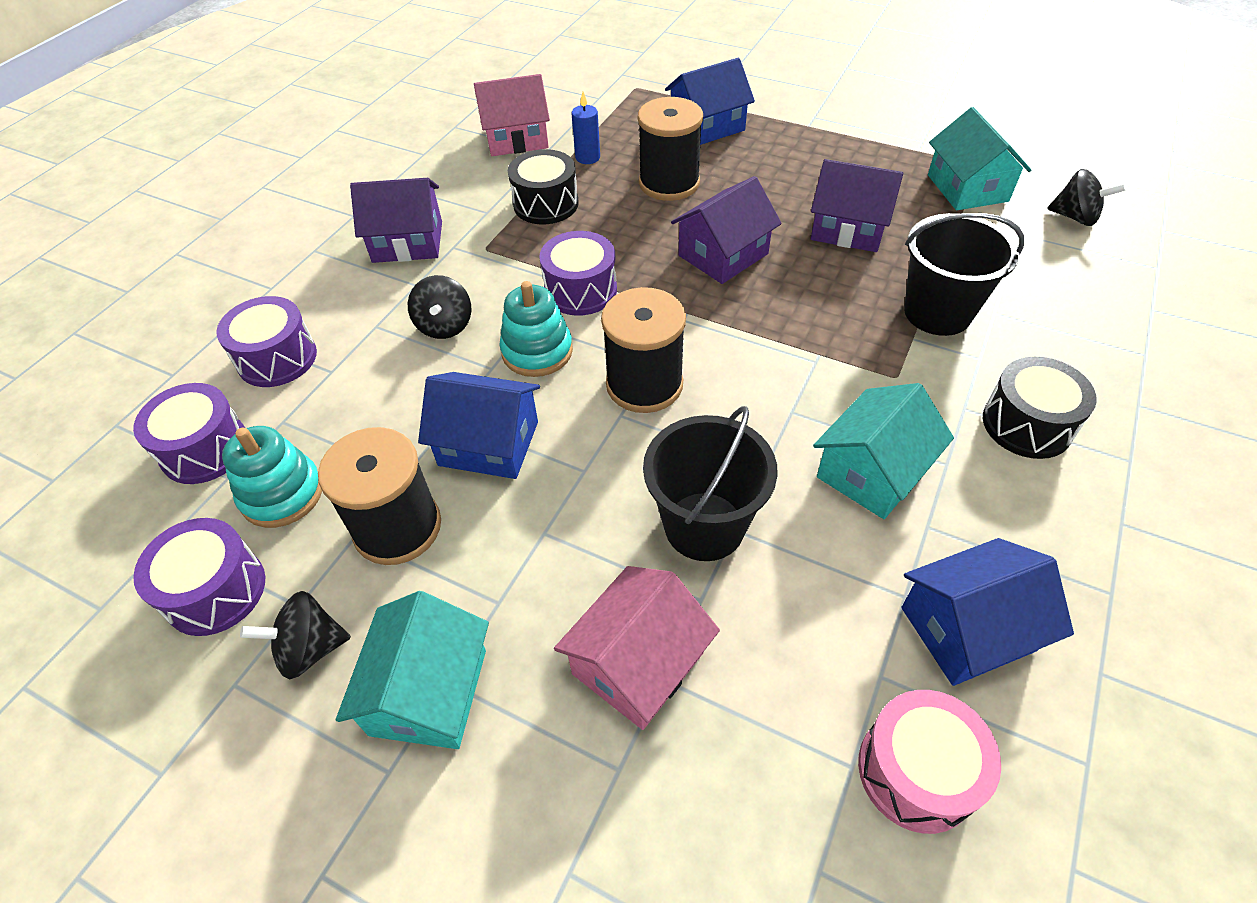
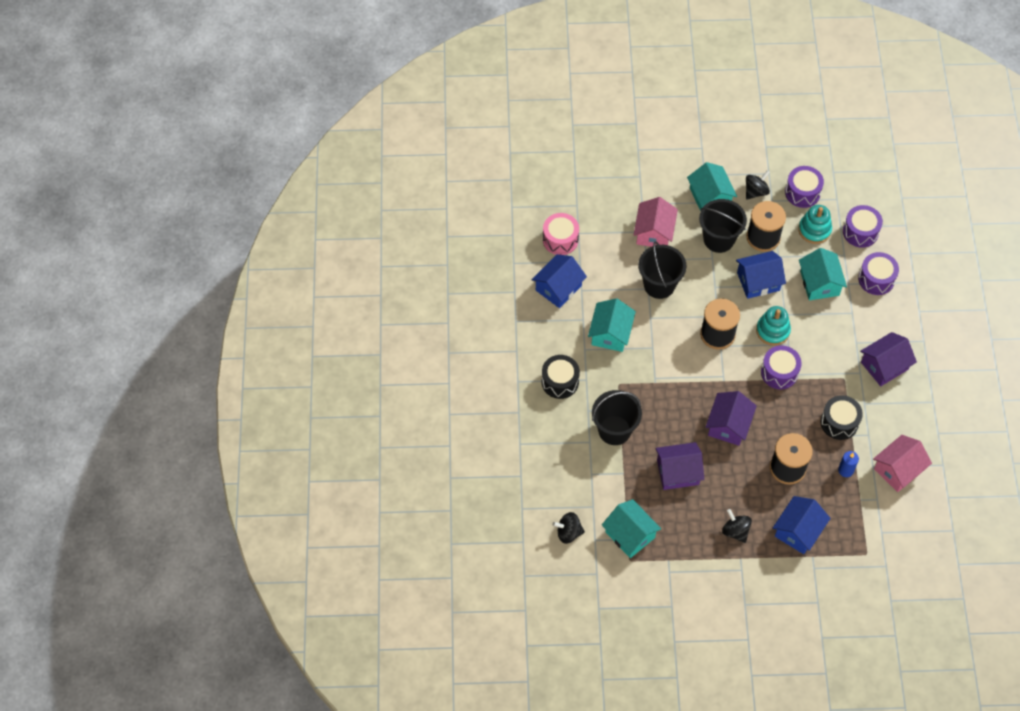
camera: 150 degrees right, 10 degrees up
(379, 392) = (819, 283): none -> turquoise house
(445, 326) = (822, 326): black spinning top -> black spinning top (735, 531)
(495, 569) = (718, 239): none -> black bucket

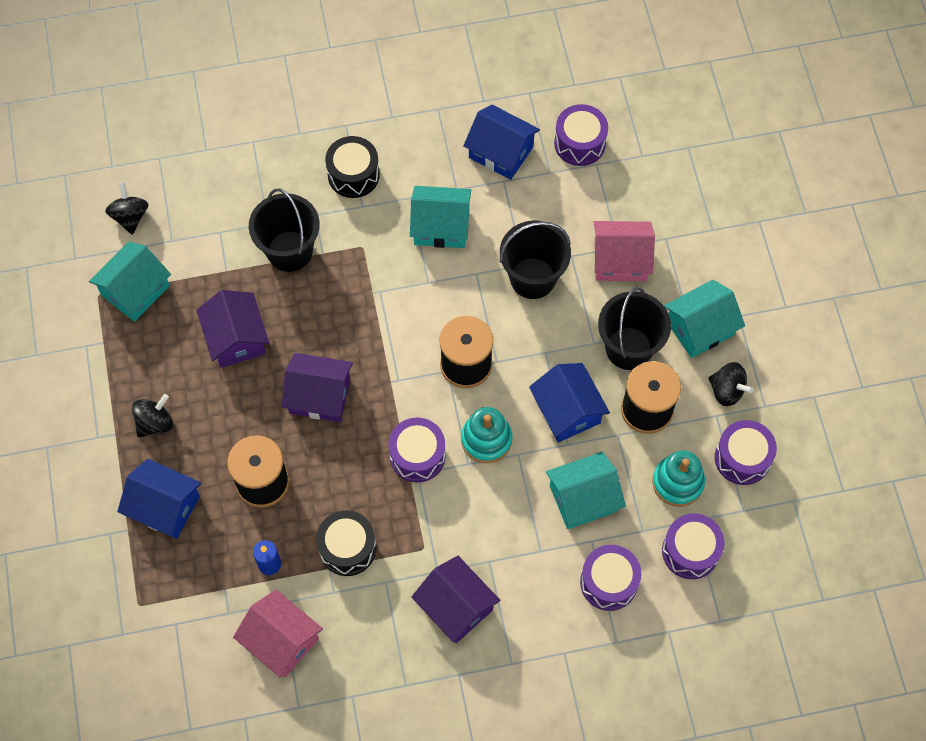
camera: 80 degrees right, 5 degrees up
(560, 239) = (579, 143): pink drum -> purple drum

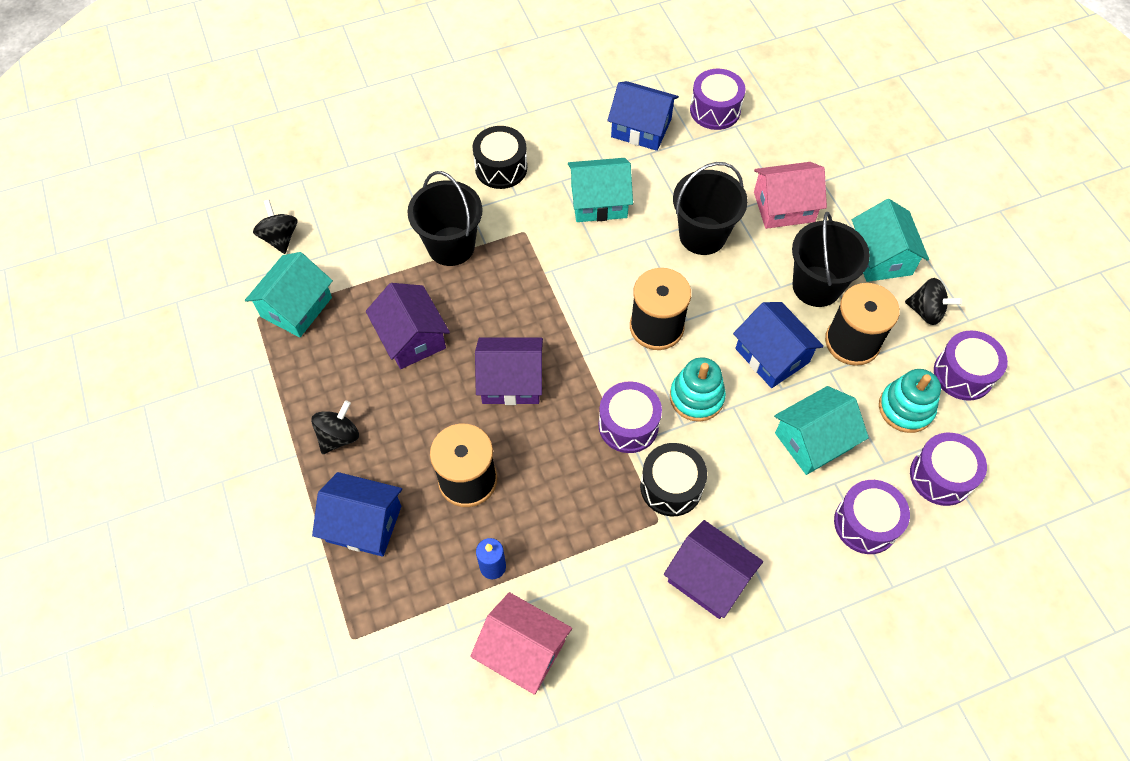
camera: 10 degrees left, 5 degrees down
(347, 548) = (575, 535): black drum -> black drum (671, 487)
(700, 328) = (881, 257): turquoise house -> turquoise house turned 60 degrees counterclockwise

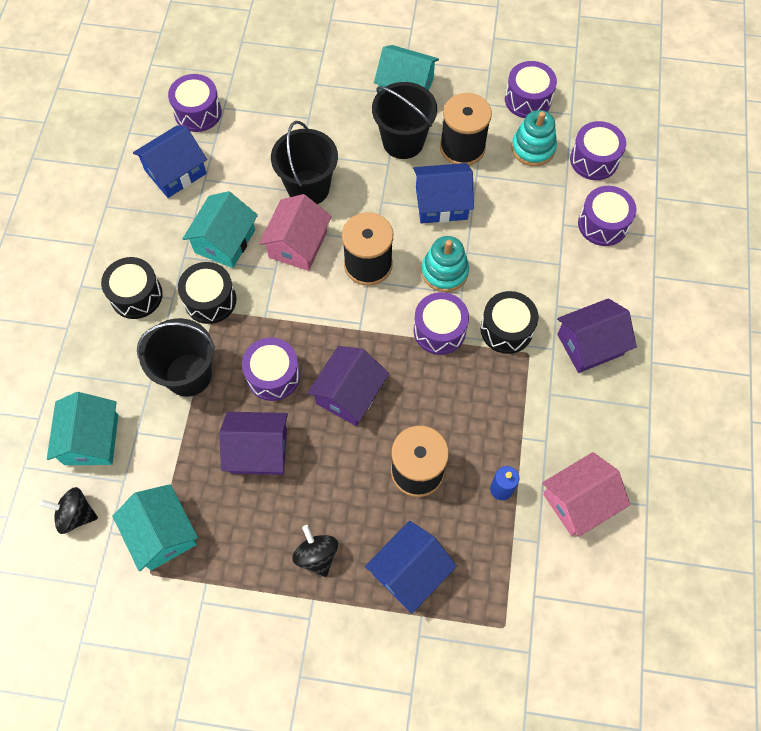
camera: 60 degrees left, 5 degrees up
(491, 310) = (273, 375): none -> purple drum
(533, 223) = (210, 300): none -> black drum
(784, 207) = (321, 121): pink house -> pink house (297, 244)
(813, 440) = (524, 218): turquoise house -> turquoise house (91, 439)
(926, 311) = (467, 89): black spinning top -> none

